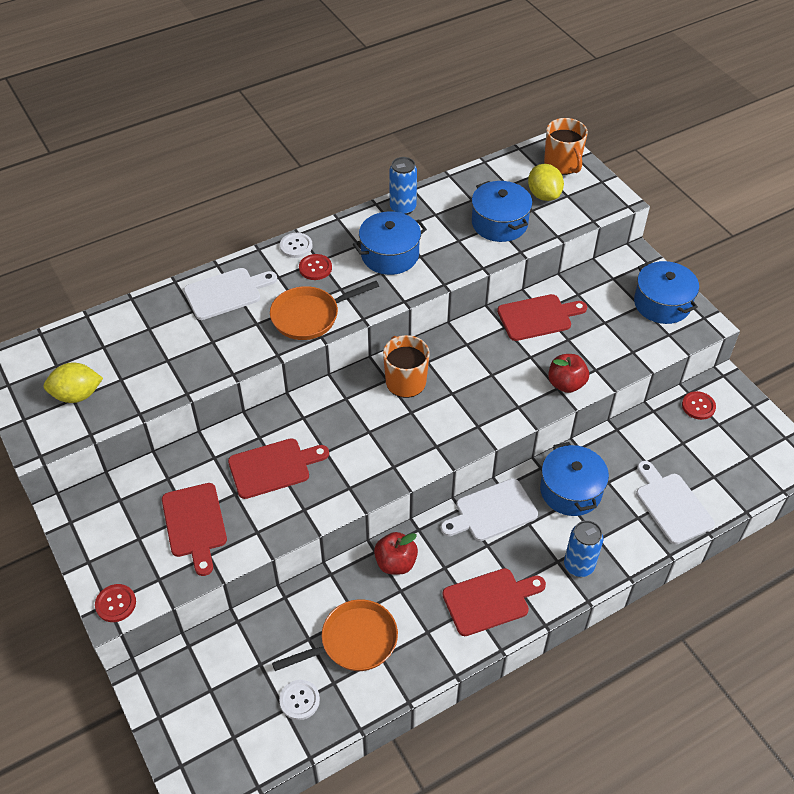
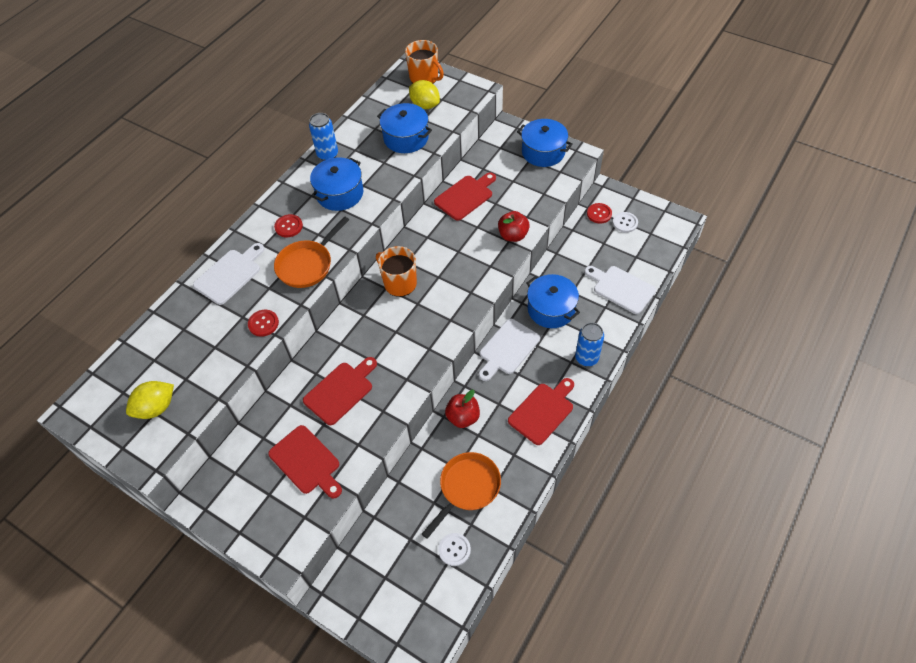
camera: 25 degrees left, 5 degrees up
(116, 604) = (282, 553): red button -> red button (263, 323)
(296, 246) = (263, 216): white button -> white button (625, 223)

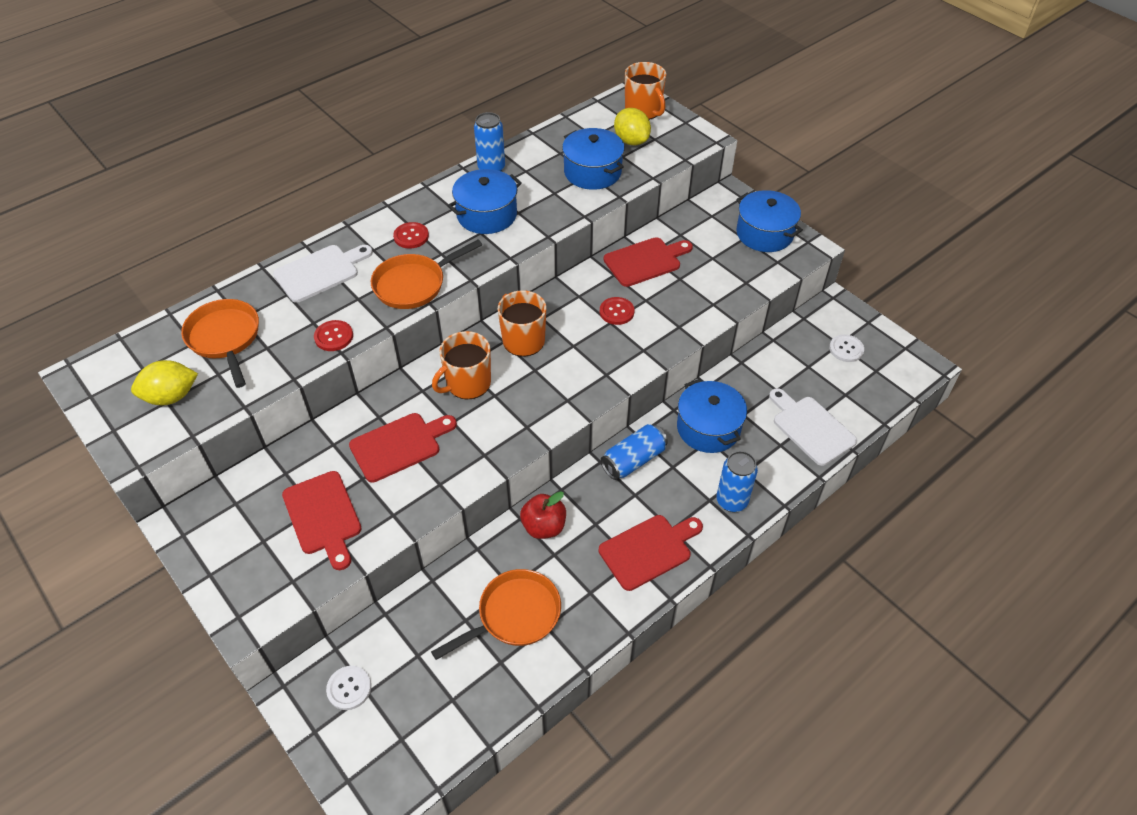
camera: 15 degrees right, 5 degrees down
(178, 349) = (225, 338): none -> orange pan
(372, 328) = (467, 384): none -> orange mug
(454, 550) = (467, 687): white button -> white button (349, 688)
(508, 349) = (633, 460): white cutting board -> blue can
(513, 235) = (687, 321): red apple -> none
(599, 214) = (815, 329): red button -> red button (616, 312)

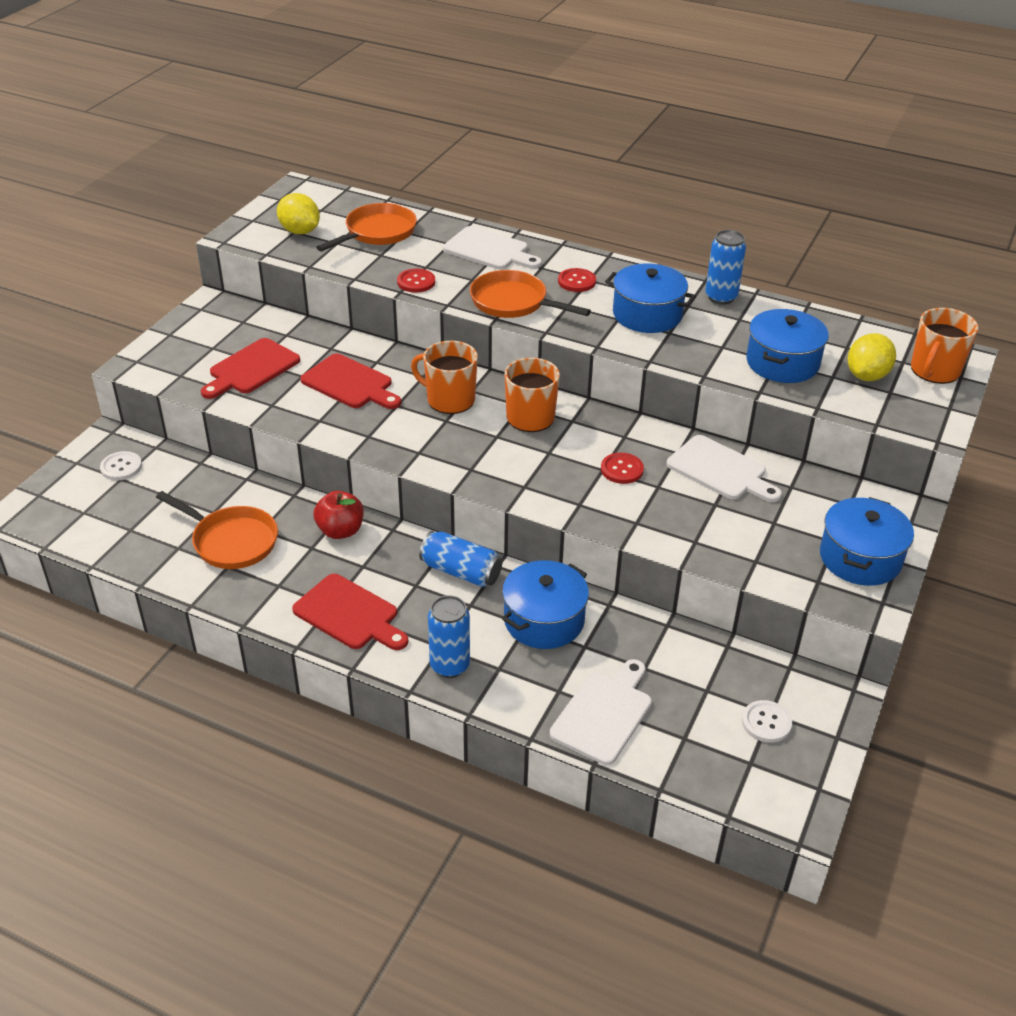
camera: 65 degrees right, 10 degrees down
(645, 261) = (720, 470): red cutting board -> white cutting board

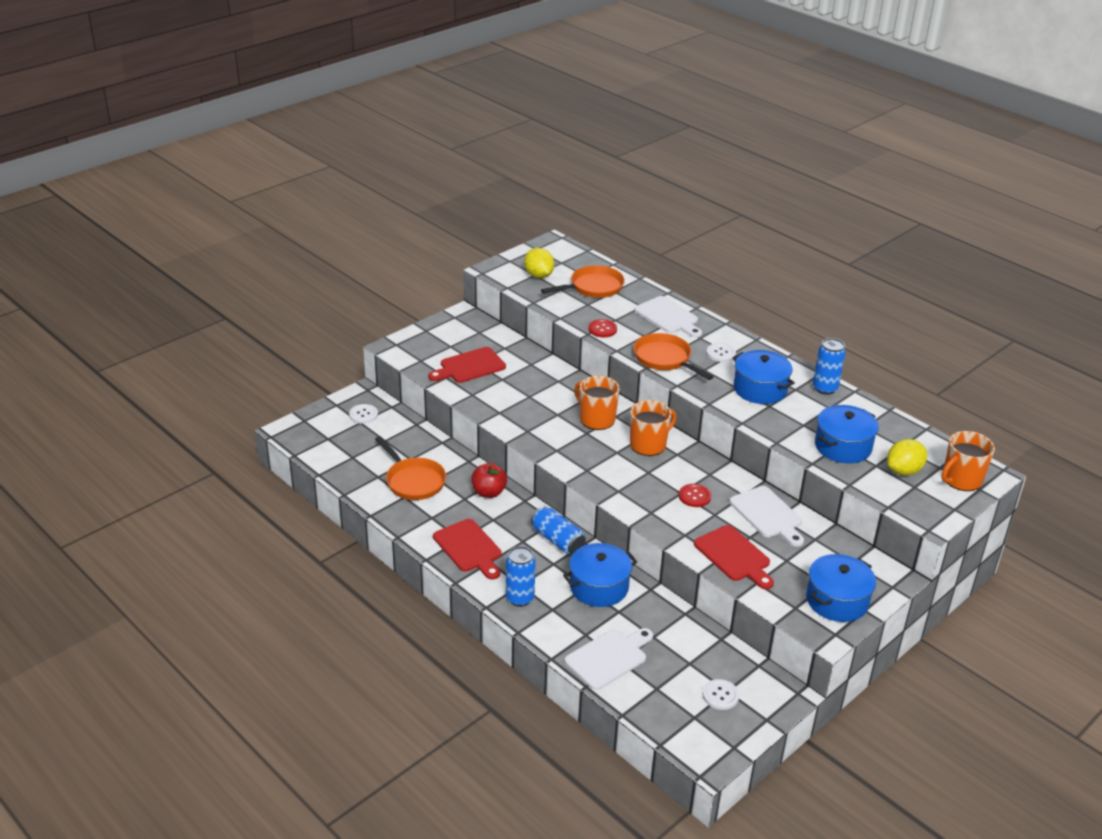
camera: 20 degrees right, 5 degrees down
(350, 383) = (532, 392): red cutting board -> red cutting board (734, 556)
(576, 281) = (720, 353): red button -> white button

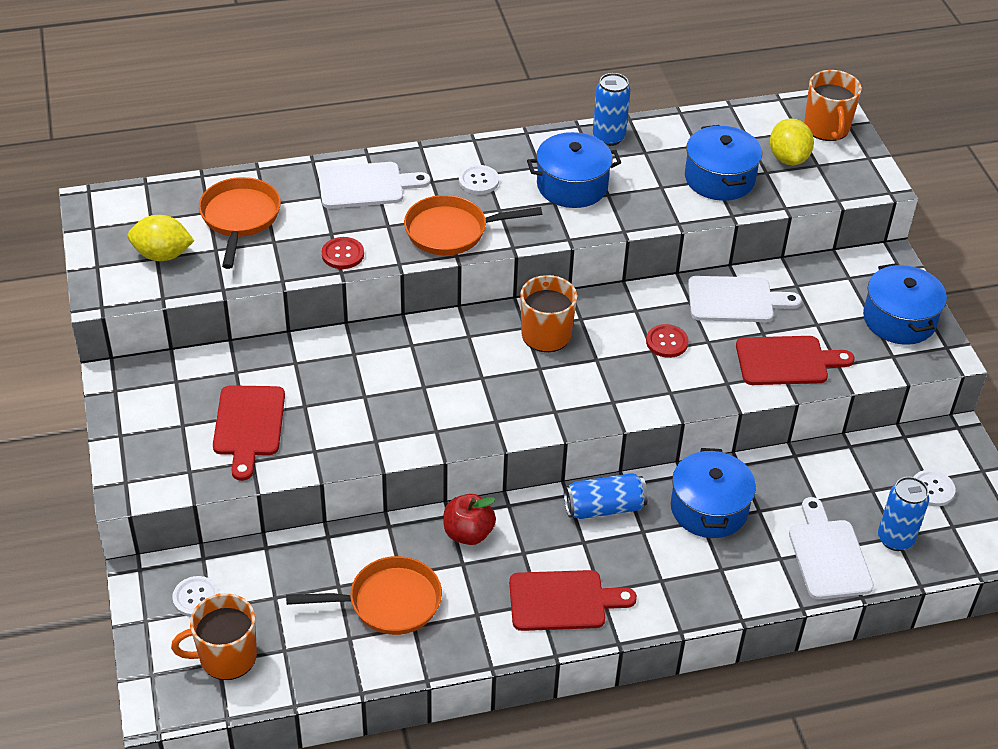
camera: 60 degrees left, 10 degrees up
(520, 598) = (685, 591): blue can -> blue can (895, 539)
(596, 419) = (461, 355): orange mug -> orange mug (226, 657)

